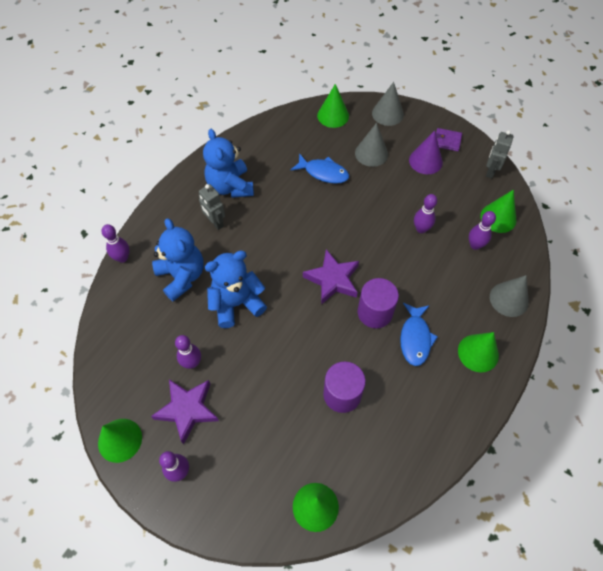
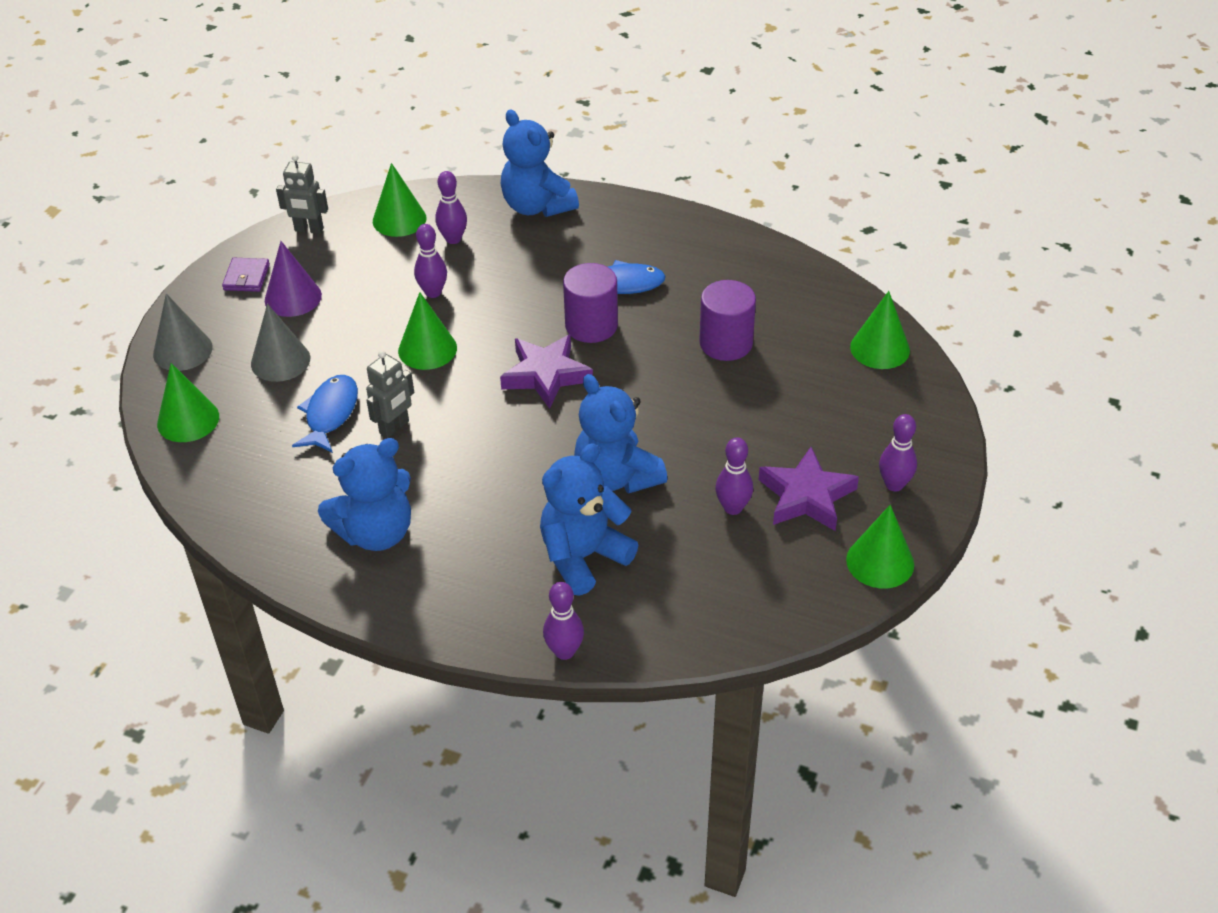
camera: 100 degrees left, 15 degrees down
(215, 223) = (462, 537): grey robot -> grey robot (394, 427)
(478, 353) = (625, 229): green cone -> green cone (427, 349)
(509, 299) = (537, 206): grey cone -> blue teddy bear

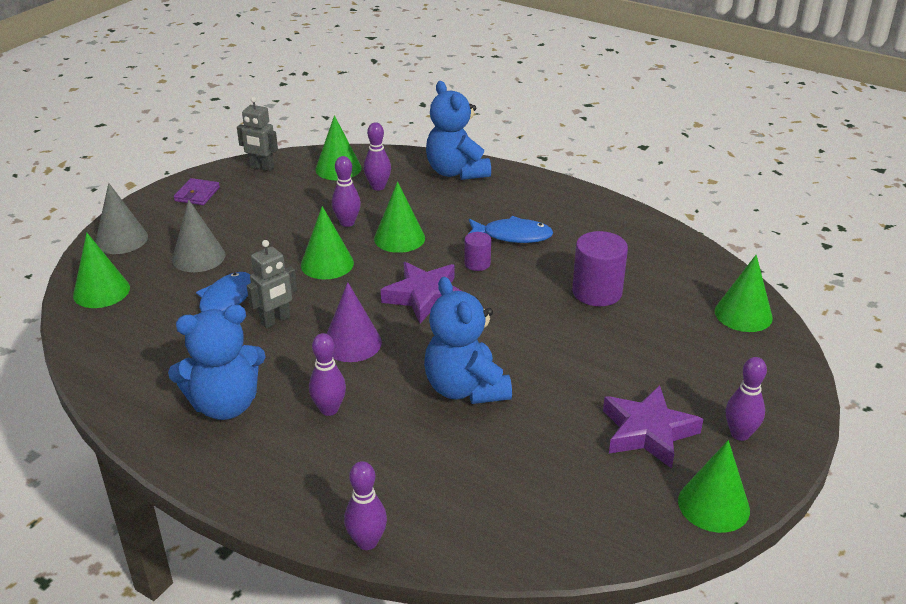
camera: 10 degrees right, 10 degrees down
(293, 297) = (229, 213): purple cone -> purple cone (352, 343)
(497, 305) = (399, 238): none -> green cone
(583, 557) = (413, 455): blue teddy bear -> none
(591, 326) = (477, 264): purple cylinder -> purple cylinder, size x0.55
(733, 508) = (572, 432): purple bowling pin -> purple bowling pin (329, 409)

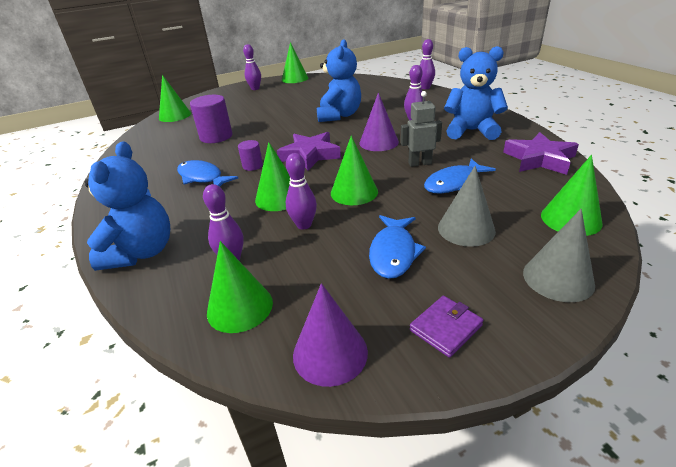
camera: 145 degrees left, 0 degrees up
(253, 223) = (393, 253): none -> blue fish
(261, 167) = (330, 353): grey robot -> purple cone
(648, 432) = (285, 93): purple star -> purple star (539, 159)

